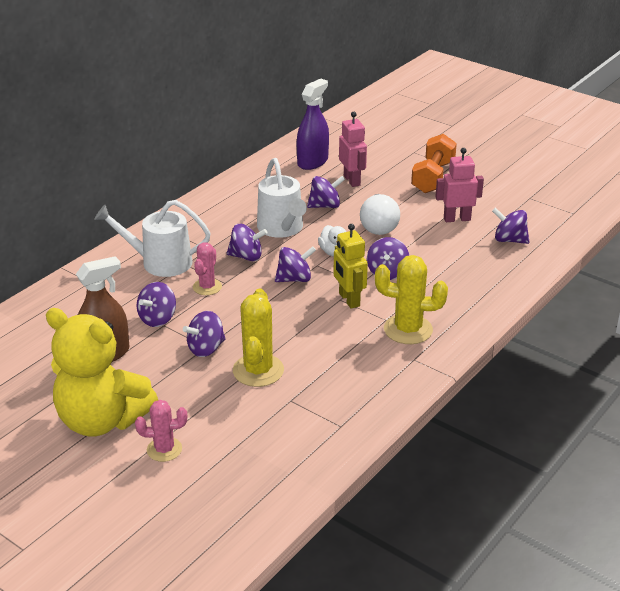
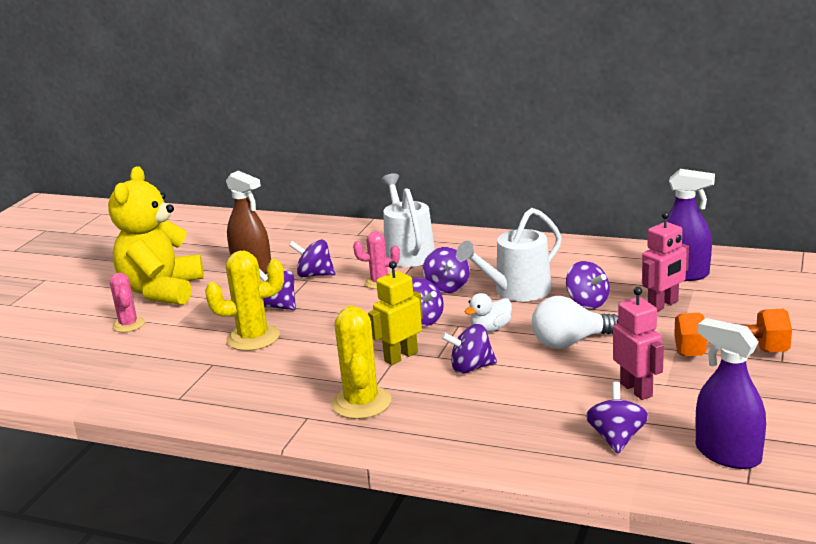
camera: 75 degrees right, 10 degrees down
(543, 210) = (728, 454): none -> purple spray bottle

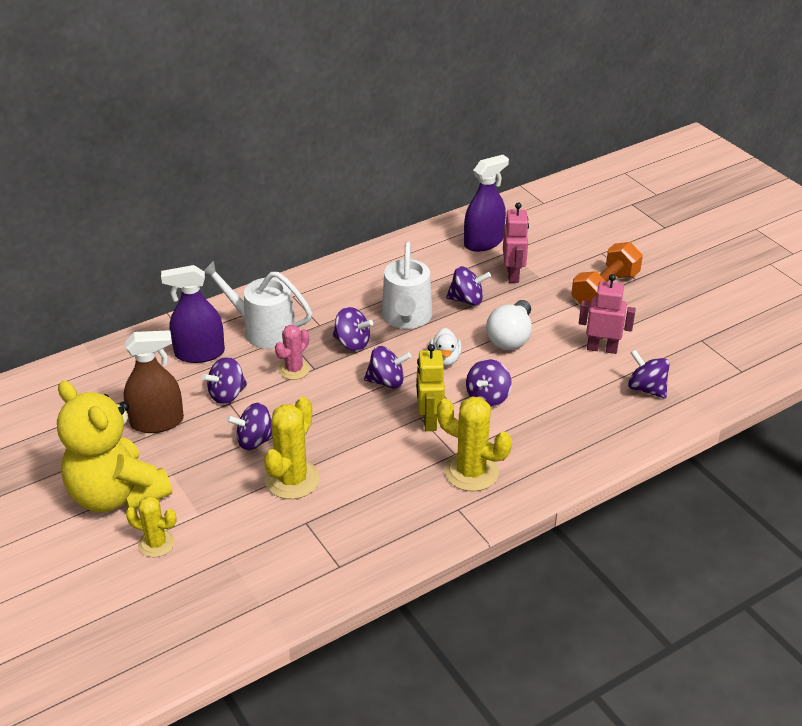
camera: 55 degrees left, 15 degrees up
(128, 325) = (156, 543): pink cactus -> yellow cactus
(728, 454) = (708, 360): purple spray bottle -> purple spray bottle (199, 353)

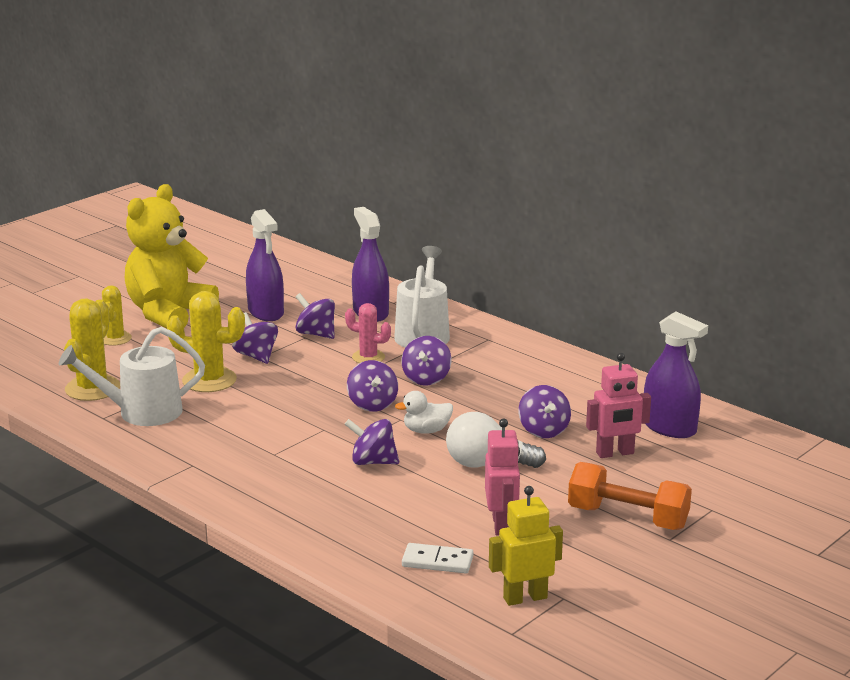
camera: 75 degrees right, 15 degrees down
(157, 422) = (266, 312): brown spray bottle -> purple spray bottle
(406, 317) = (488, 401): white watering can -> white watering can (142, 412)
(429, 420) = (320, 434): yellow robot -> yellow robot (525, 598)
(471, 472) = (248, 465): yellow cactus -> yellow cactus (92, 388)
(646, 388) = (437, 561): purple spinning top -> white domino

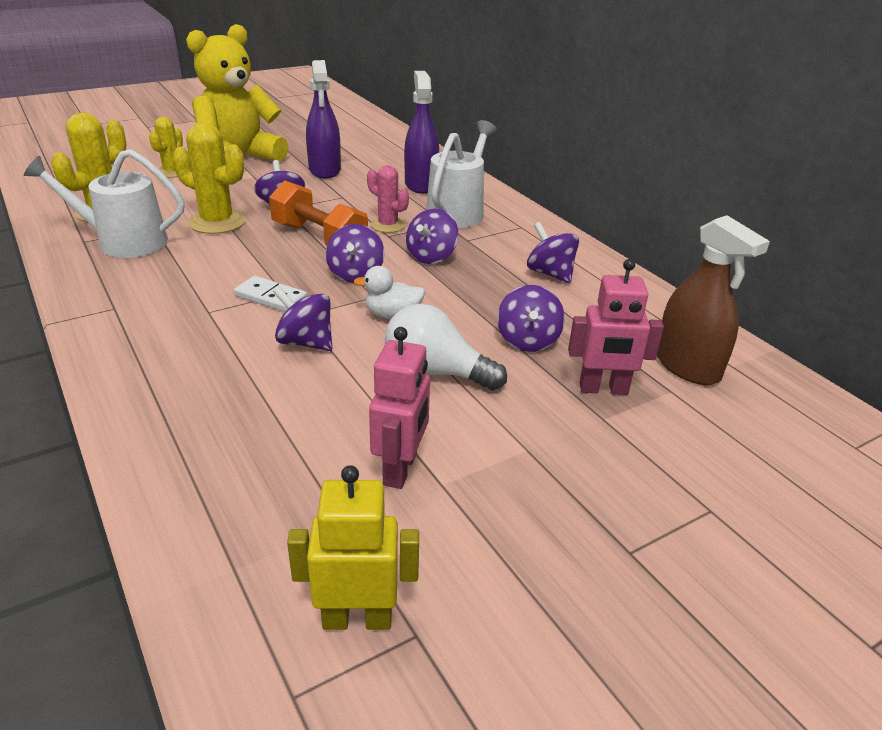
camera: 15 degrees right, 10 degrees up
(316, 334) = (354, 195): purple spinning top -> purple spinning top (550, 273)
(437, 561) = (277, 512): white domino -> white domino (271, 297)
(628, 518) = (581, 497): orange dumbbell -> orange dumbbell (319, 238)
(669, 428) = (687, 366): purple spray bottle -> brown spray bottle

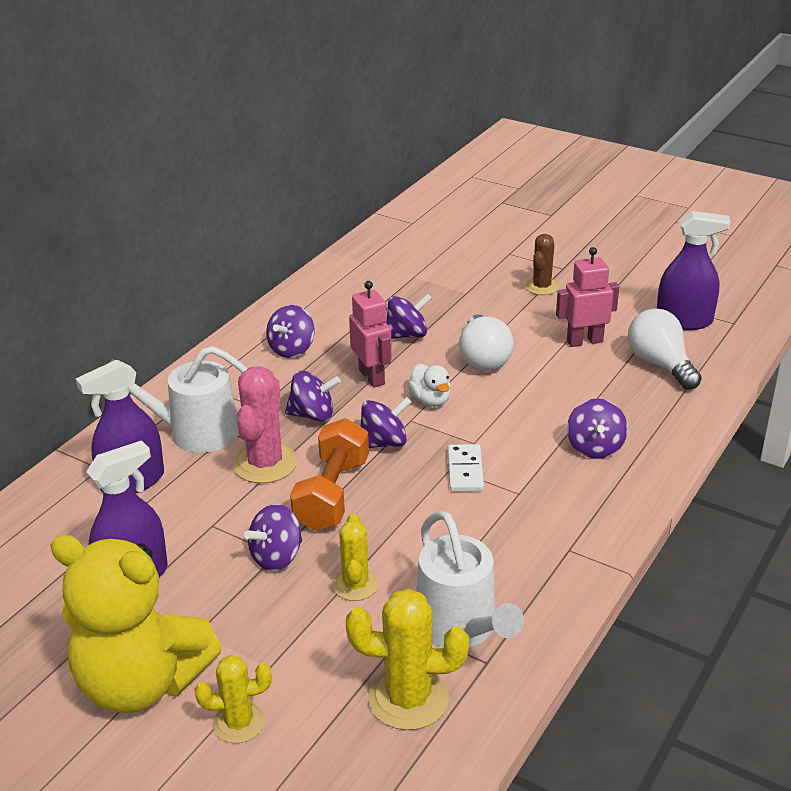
camera: 115 degrees left, 0 degrees up
(217, 222) = (355, 585): yellow cactus -> yellow cactus, size x0.63
(280, 515) = (660, 364): none -> white light bulb
(305, 342) = (507, 424): purple spinning top -> purple spinning top (595, 447)
(357, 618) = (684, 321): yellow robot -> purple spray bottle
(388, 225) = (265, 463): pink cactus -> pink cactus, size x1.59
(578, 496) = (541, 287): none -> brown cactus
(603, 389) = (436, 297): pink robot -> pink robot (372, 377)
(687, 366) = (379, 275): brown spray bottle -> none

